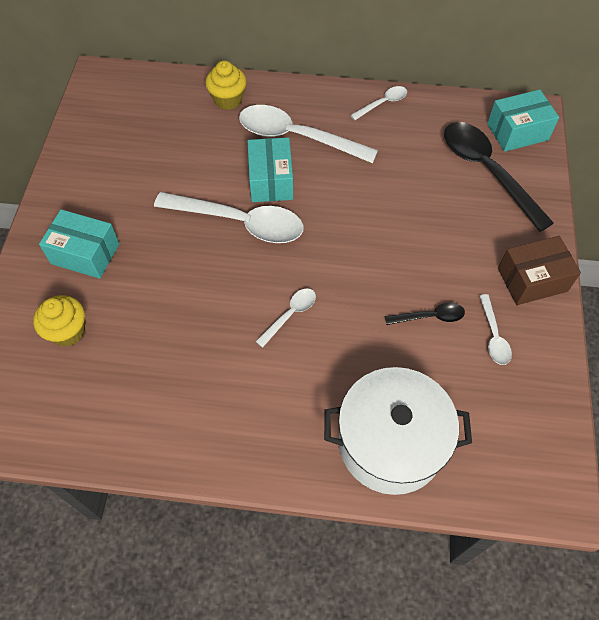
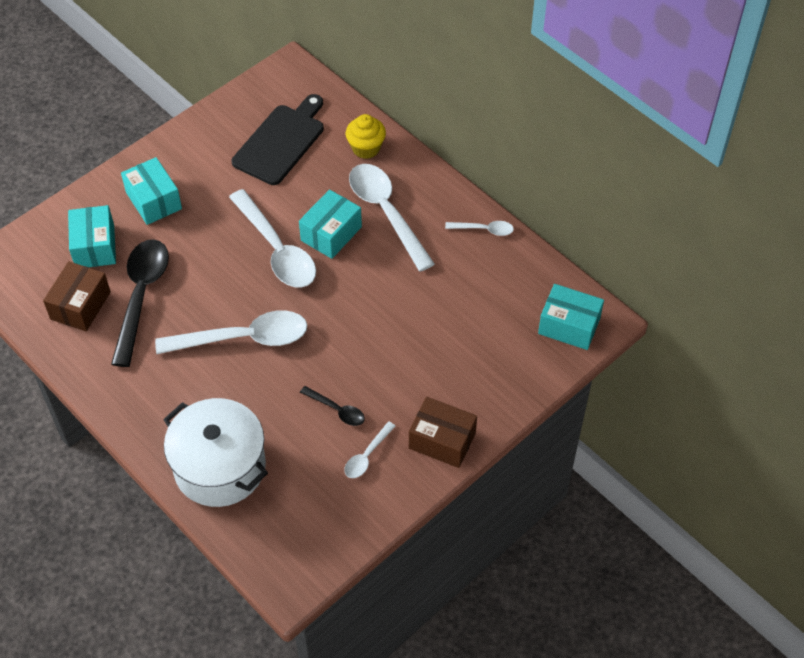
camera: 40 degrees right, 5 degrees down
(68, 331) = (95, 246): yellow cupcake -> turquoise box
(108, 395) = (80, 305): none -> brown box
(152, 136) = (281, 142): none -> black cutting board
(290, 315) = (243, 338): white spoon -> white spoon, size x2.10
(487, 171) = (505, 339): black spoon -> black spoon (141, 296)

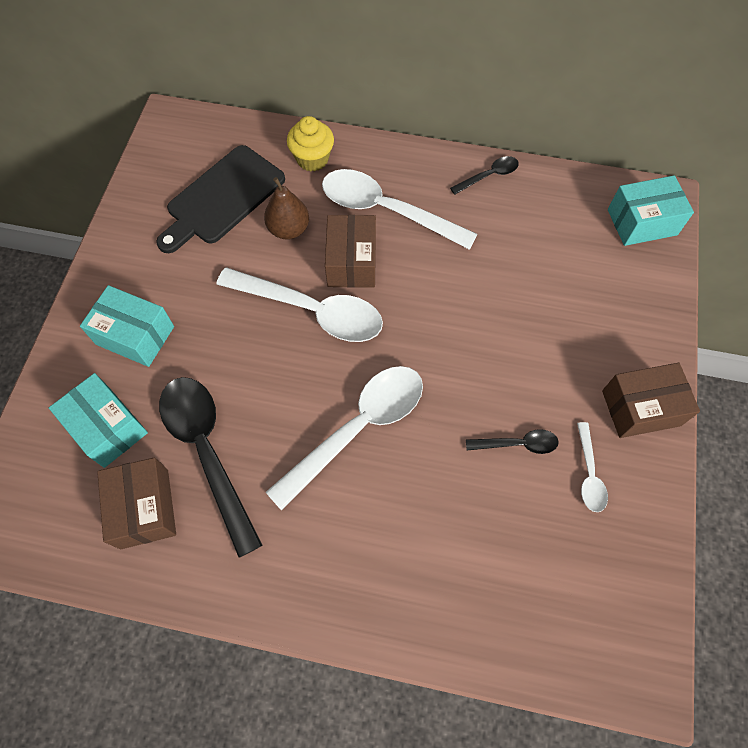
camera: 35 degrees left, 10 degrees up
(220, 467) = (457, 595): white pot -> none
(281, 142) = (222, 198): black cutting board -> black cutting board turned 135 degrees counterclockwise
(307, 188) = (289, 229): none -> brown pear
(331, 233) = (351, 262): turquoise box -> brown box
(484, 230) = (489, 176): white spoon -> black spoon

